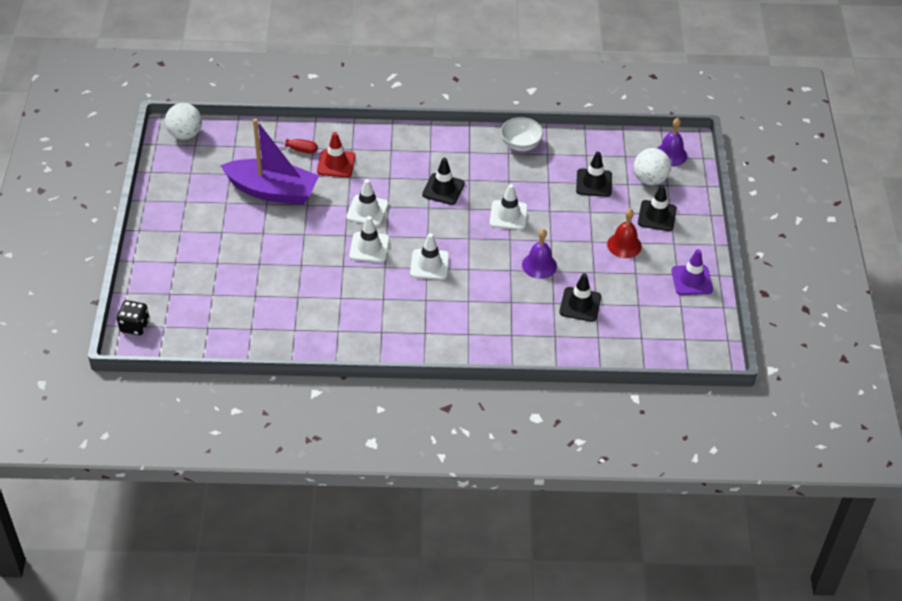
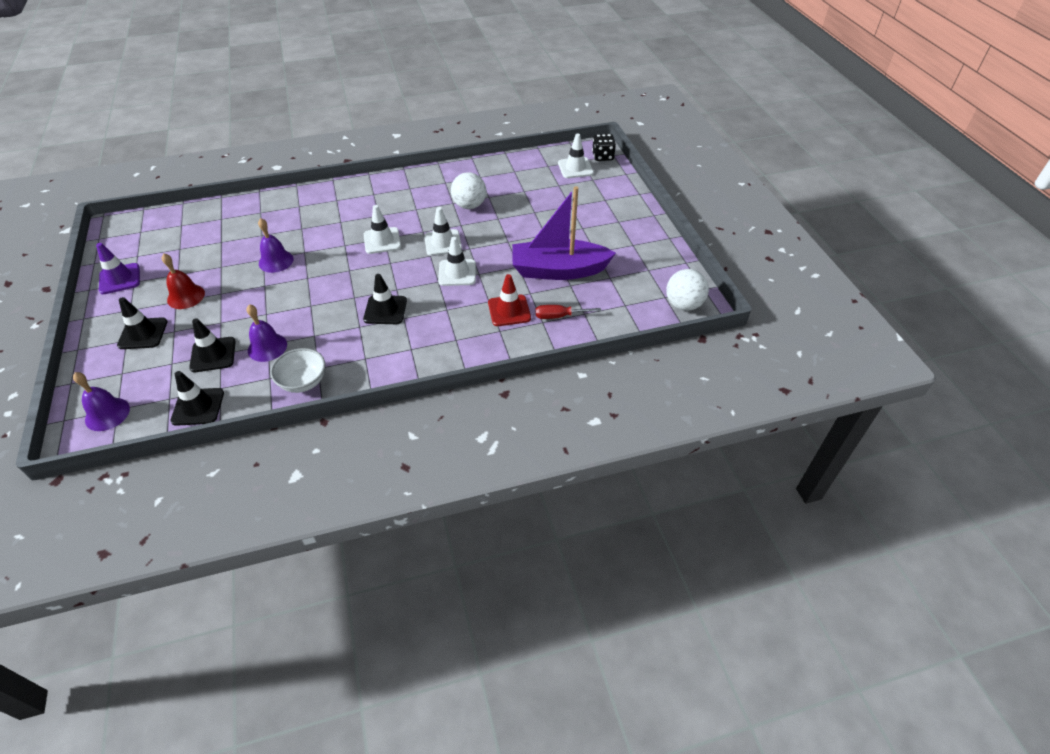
camera: 165 degrees right, 0 degrees up
(508, 215) = (311, 299): white traffic cone -> white traffic cone (575, 168)
(548, 179) = (267, 347): none -> purple bell
(580, 304) = (236, 238): black traffic cone -> black traffic cone (198, 407)
(650, 179) = (142, 374): white ball -> white ball (469, 205)

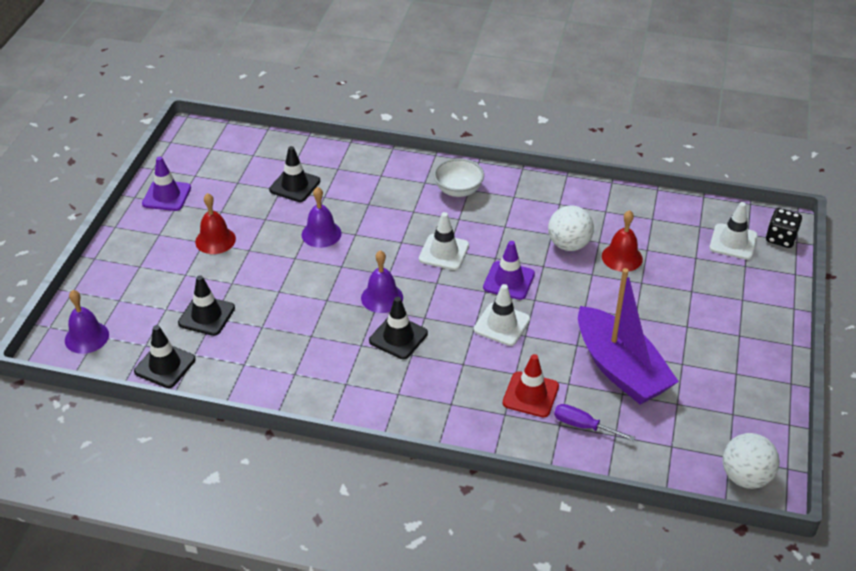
camera: 30 degrees right, 5 degrees down
(143, 333) = (157, 265): black traffic cone -> black traffic cone (295, 185)
(267, 347) = (260, 329): purple bell -> purple bell (382, 297)
(303, 382) = (272, 383): white bowl -> white bowl (458, 190)
(443, 243) = (509, 281): white traffic cone -> purple traffic cone
(511, 201) = (622, 257): none -> red bell
(558, 270) = (620, 369): purple boat -> purple boat turned 150 degrees counterclockwise
(559, 316) = (583, 426): red screwdriver -> purple screwdriver

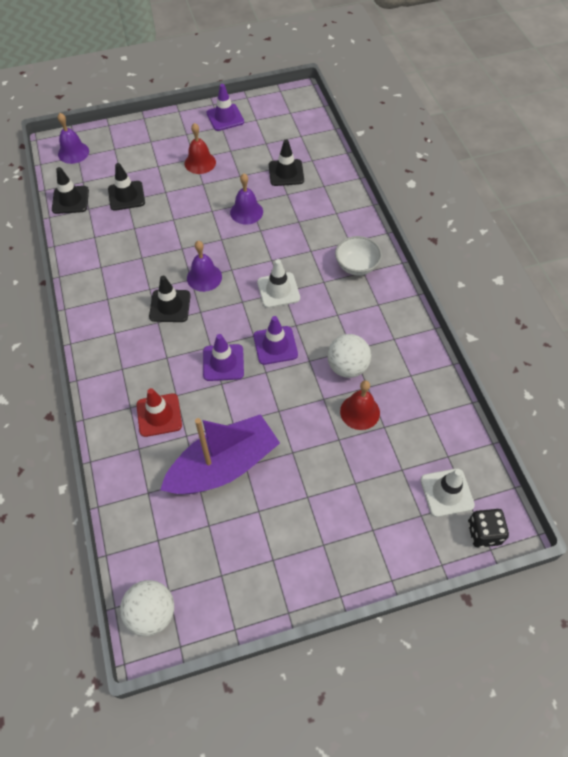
camera: 60 degrees right, 15 degrees up
(501, 324) = (223, 363): white traffic cone -> purple traffic cone
(583, 426) = (145, 466): purple screwdriver -> none
(620, 369) = (224, 466): purple boat -> purple boat turned 150 degrees counterclockwise

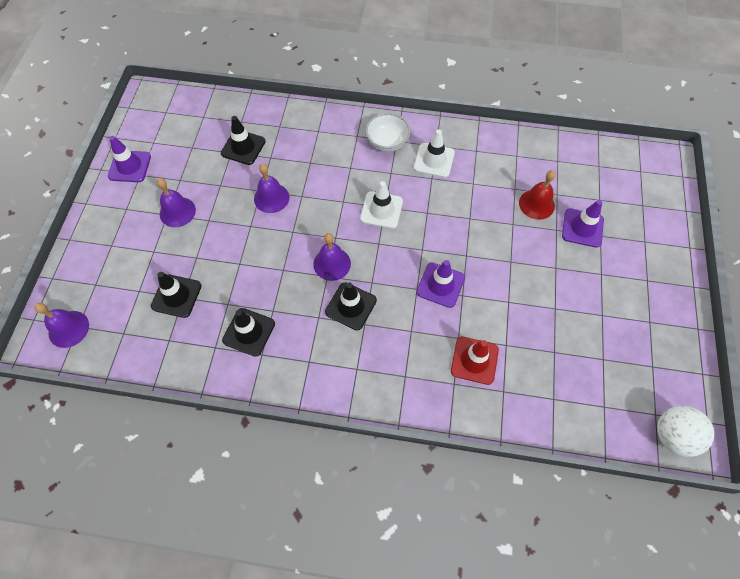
camera: 65 degrees left, 5 degrees up
(70, 200) = (143, 355): black traffic cone -> black traffic cone (249, 332)
(200, 162) = (177, 212): red bell -> purple bell
(224, 466) = (549, 325): purple boat -> none
(275, 345) = (441, 237): purple traffic cone -> purple traffic cone (582, 228)
(347, 367) = (489, 194): white ball -> none
(446, 492) = (629, 181): white traffic cone -> white traffic cone (434, 160)
(484, 533) = (669, 174): black dice -> none

